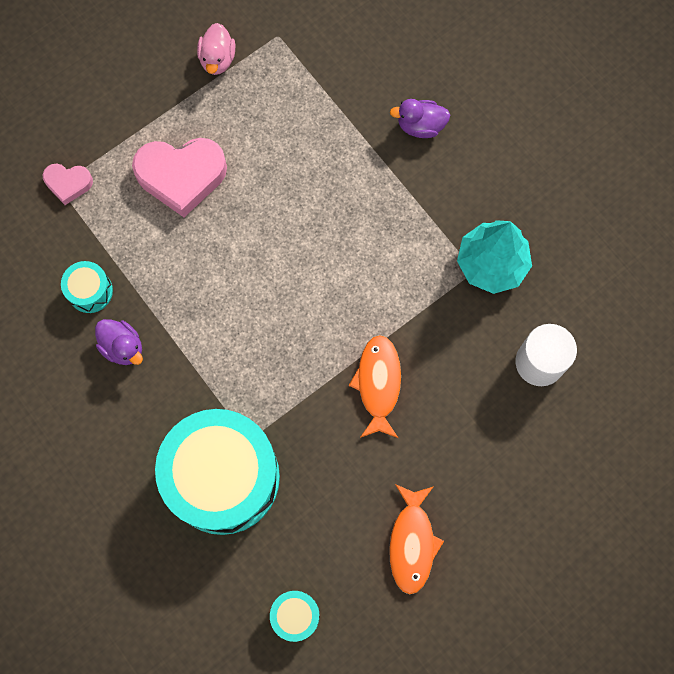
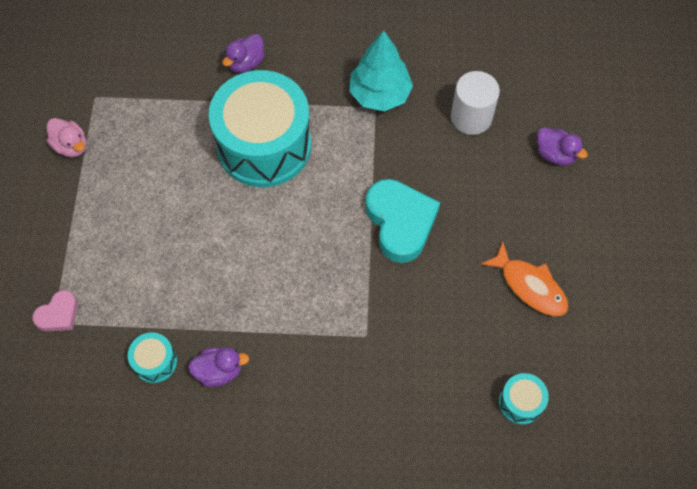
camera: 50 degrees left, 10 degrees down
(181, 176) = (132, 234): pink heart -> none
(223, 477) = (378, 375): turquoise drum -> turquoise drum (264, 145)
(378, 384) = (400, 222): orange fish -> turquoise heart
(567, 467) = (555, 154): none -> purple duck

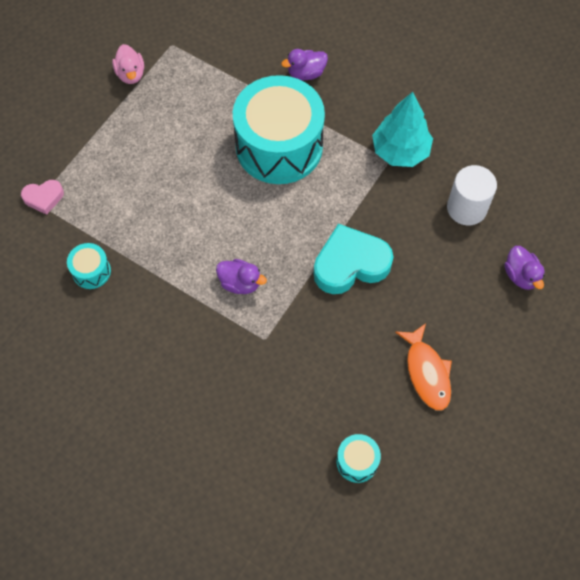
camera: 30 degrees right, 0 degrees up
(219, 371) = (134, 304): purple duck -> purple duck (240, 283)
(400, 222) = (350, 264): turquoise heart -> turquoise heart turned 120 degrees counterclockwise

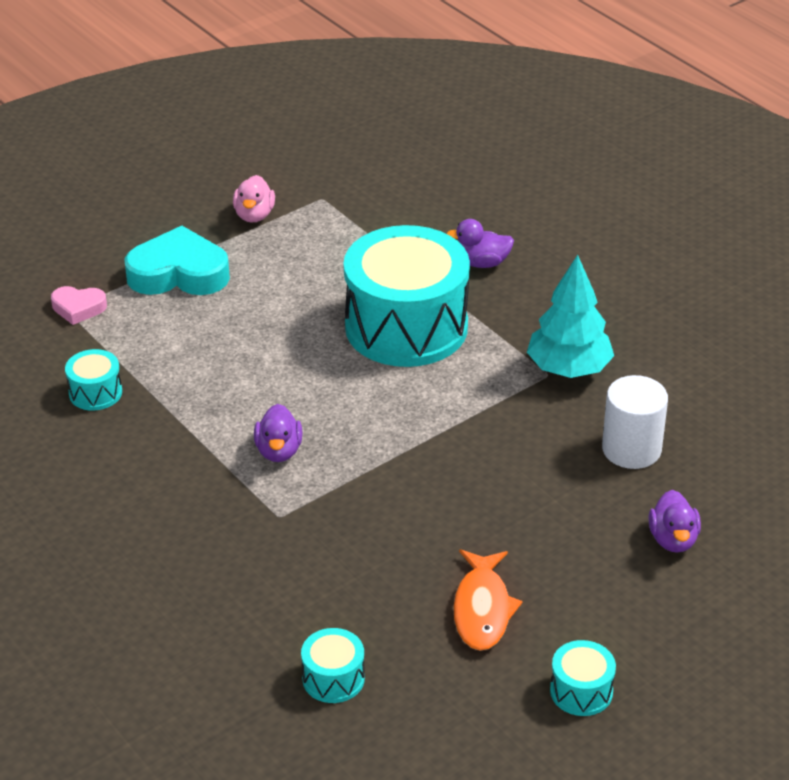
camera: 20 degrees right, 25 degrees down
(240, 283) = (279, 451): purple duck -> purple duck turned 45 degrees clockwise
(350, 264) = (437, 468): turquoise heart -> turquoise heart (179, 273)
(513, 417) = (581, 691): none -> turquoise drum

